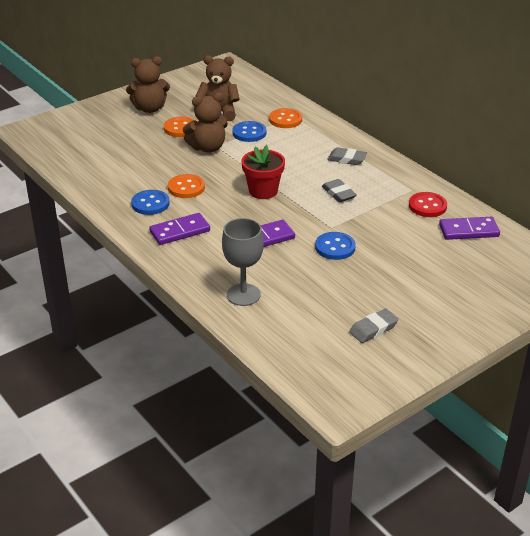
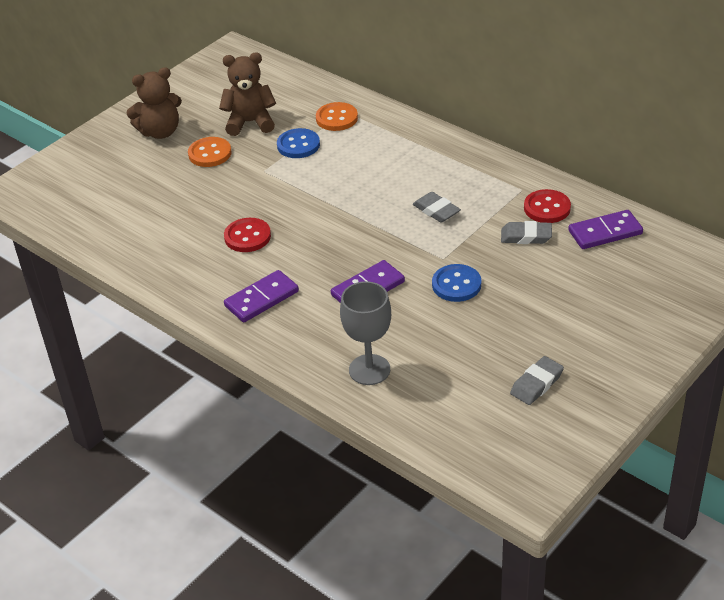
camera: 10 degrees left, 5 degrees up
(150, 204) = (211, 267): blue button -> none
(186, 188) = (247, 237): orange button -> red button
(208, 148) = (254, 175): brown teddy bear -> none
(263, 191) = (344, 224): red flower pot -> none
(347, 159) = (430, 161): grey eraser -> grey eraser (526, 236)

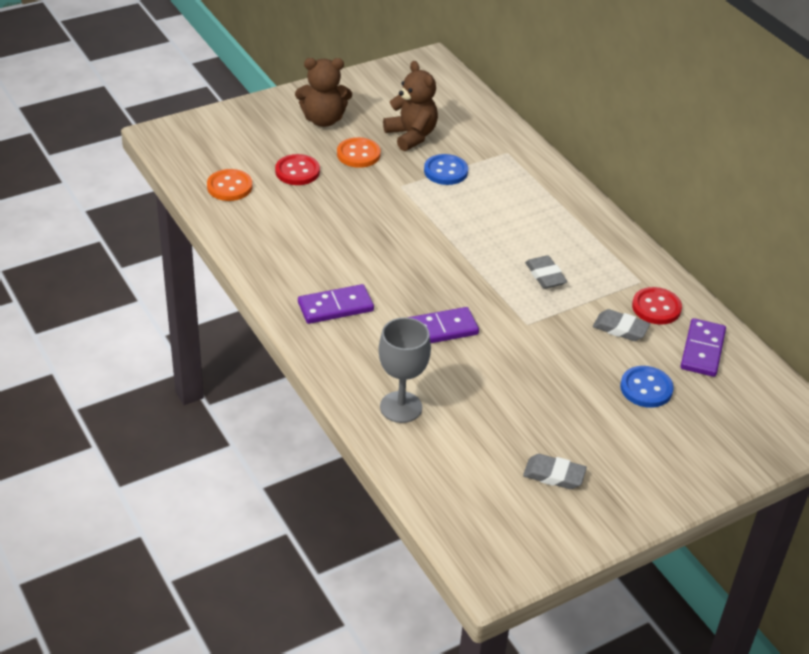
camera: 15 degrees right, 0 degrees up
(247, 237) = (353, 244): red button -> red button (297, 171)
(250, 122) = (411, 136): brown teddy bear -> brown teddy bear turned 45 degrees clockwise
(336, 118) = (496, 156): orange button -> orange button (229, 187)
(456, 285) = (527, 353): blue button -> blue button (646, 388)
(536, 384) = (554, 475): grey eraser -> grey eraser turned 45 degrees clockwise
(605, 232) = (702, 350): purple domino -> purple domino turned 75 degrees counterclockwise

